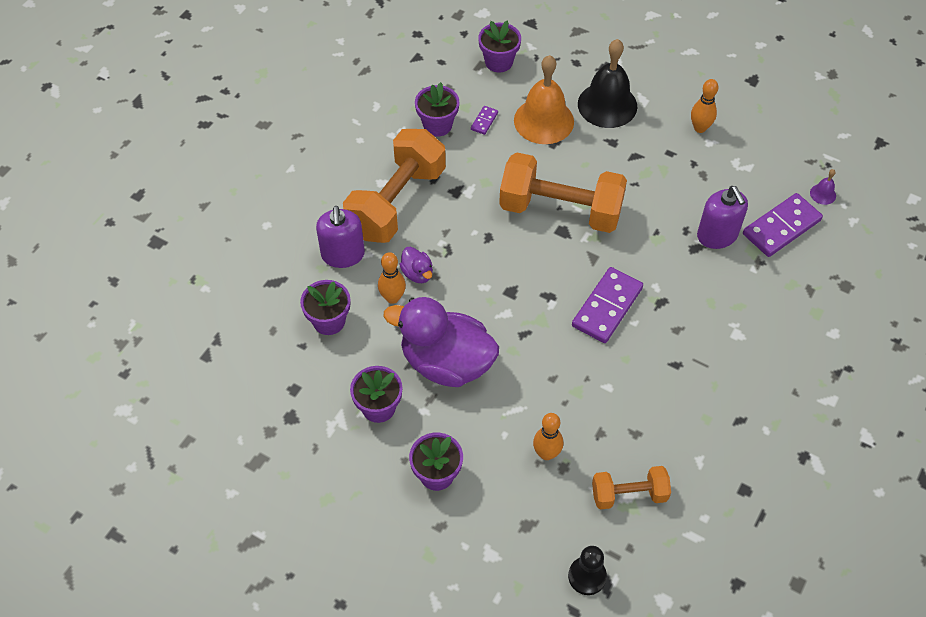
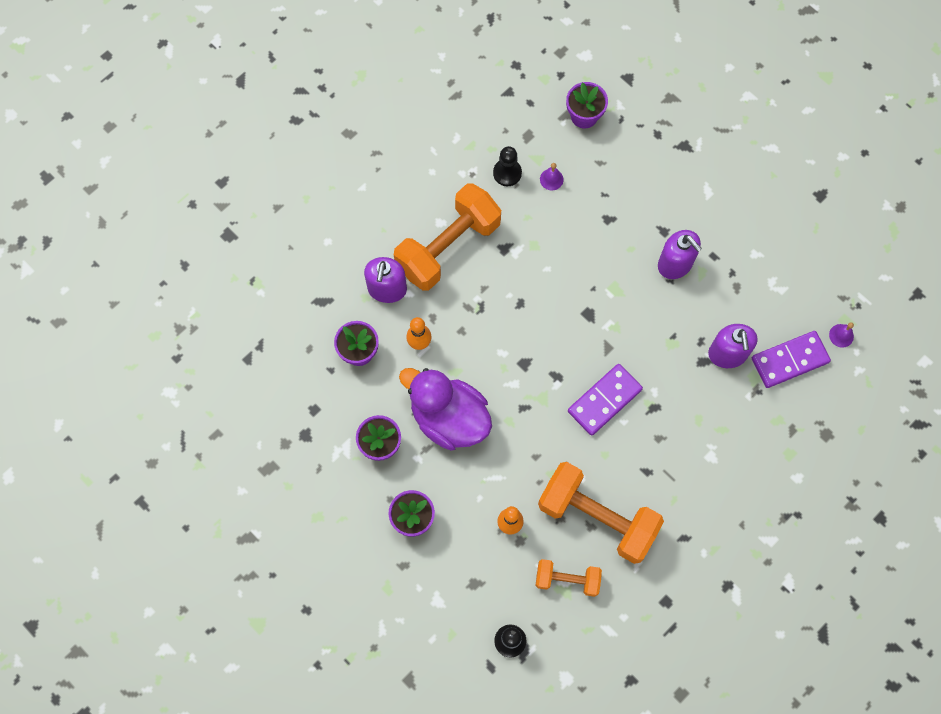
camera: 15 degrees right, 15 degrees up
(417, 273) = (447, 324): purple duck -> none
(437, 125) = (507, 173): purple flower pot -> black pawn
(484, 121) = (551, 179): purple domino -> purple bell
(544, 121) = (607, 192): orange bell -> none
(560, 210) = (593, 291): orange dumbbell -> orange dumbbell (597, 517)
(607, 105) = (672, 189): black bell -> none
(634, 167) = (675, 264): none -> purple soap dispenser
(700, 128) = (751, 236): orange bowling pin -> none

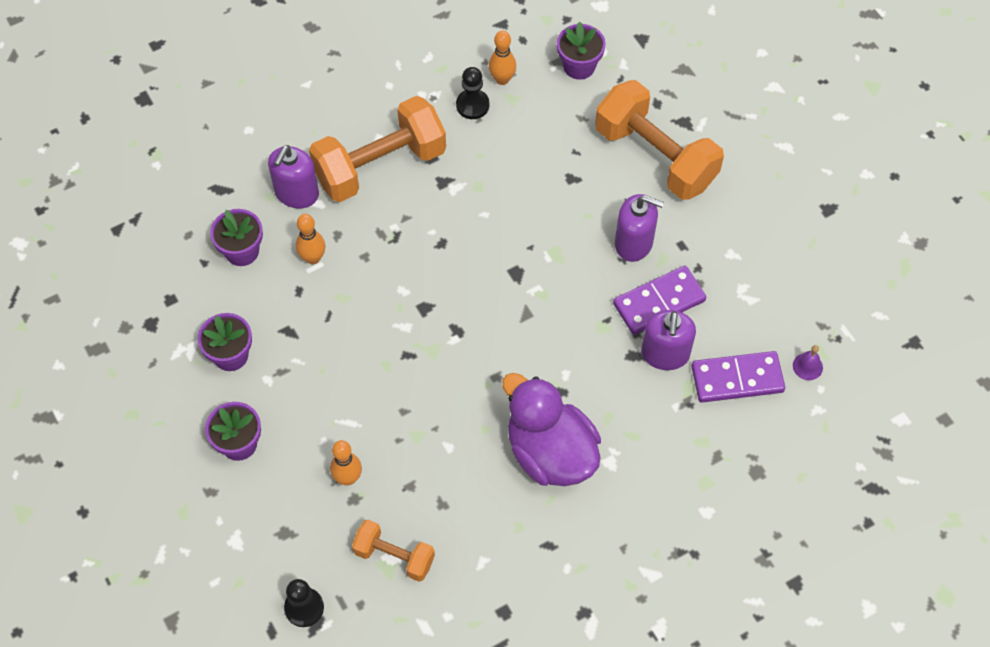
camera: 15 degrees right, 10 degrees down
(449, 418) = (318, 345): purple duck -> purple duck (550, 452)
(524, 143) = (502, 79): none -> orange bowling pin
(551, 179) = (520, 122): purple bell -> none
(597, 517) = (453, 496): orange dumbbell -> orange dumbbell (655, 156)
(604, 400) = (504, 370): purple domino -> purple domino (659, 302)
(675, 264) = (634, 243): purple soap dispenser -> purple soap dispenser turned 45 degrees counterclockwise

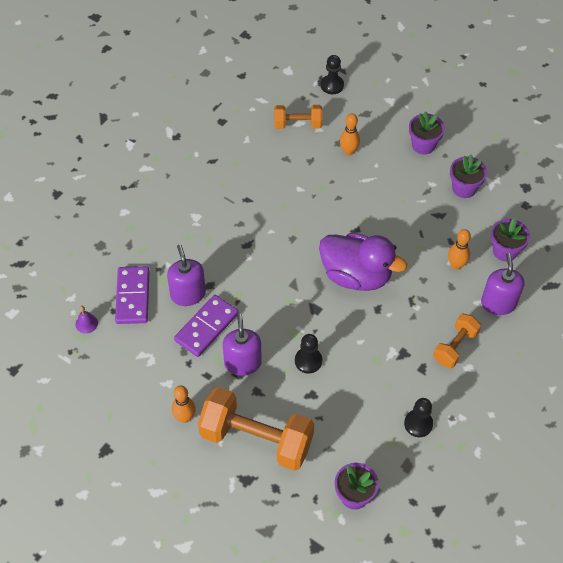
camera: 155 degrees right, 5 degrees down
(380, 166) = (455, 347): orange dumbbell -> orange dumbbell, size x0.54
(502, 79) = (408, 456): orange bowling pin -> orange bowling pin (185, 417)
(550, 452) = (235, 208): purple duck -> purple duck (356, 275)
(556, 215) = (308, 361): none -> black pawn
(634, 243) = (242, 363): purple soap dispenser -> purple soap dispenser turned 90 degrees clockwise
(737, 379) = (132, 296): purple domino -> purple domino turned 60 degrees counterclockwise

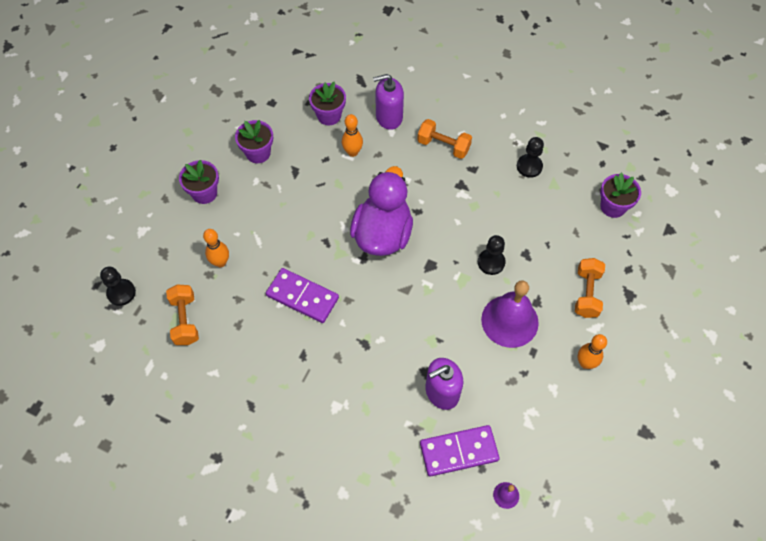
camera: 100 degrees left, 5 degrees up
(206, 327) = (477, 364): purple domino -> purple domino (302, 297)
(242, 363) = (509, 321): purple soap dispenser -> purple bell
(256, 439) = (586, 293): orange dumbbell -> orange dumbbell, size x0.54

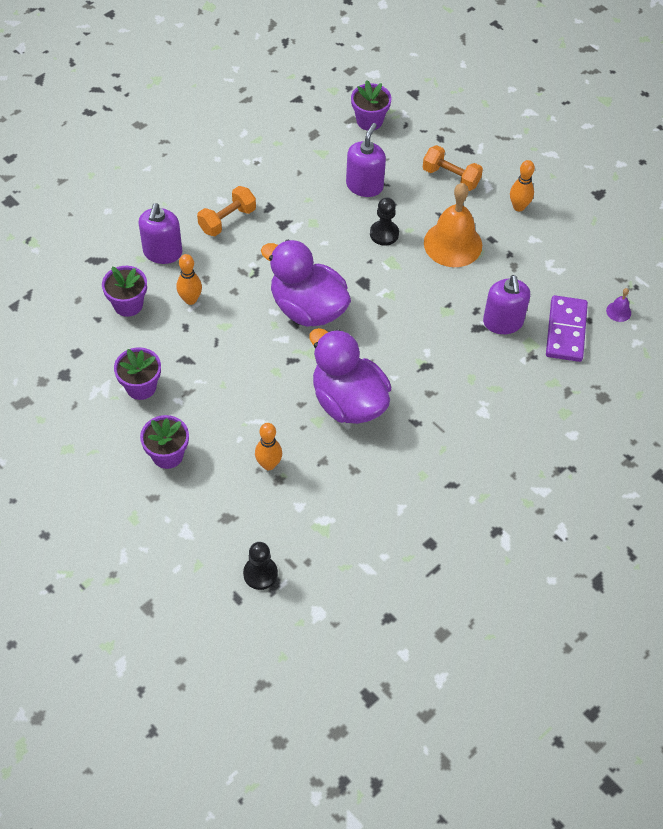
camera: 70 degrees left, 5 degrees down
(185, 320) = (326, 518): orange dumbbell -> none
(302, 297) = (348, 402): purple domino -> purple duck
(509, 321) = (453, 244): purple bell -> orange bell
(529, 166) = (291, 163): black pawn -> none
(536, 229) = (364, 186): none -> purple soap dispenser

